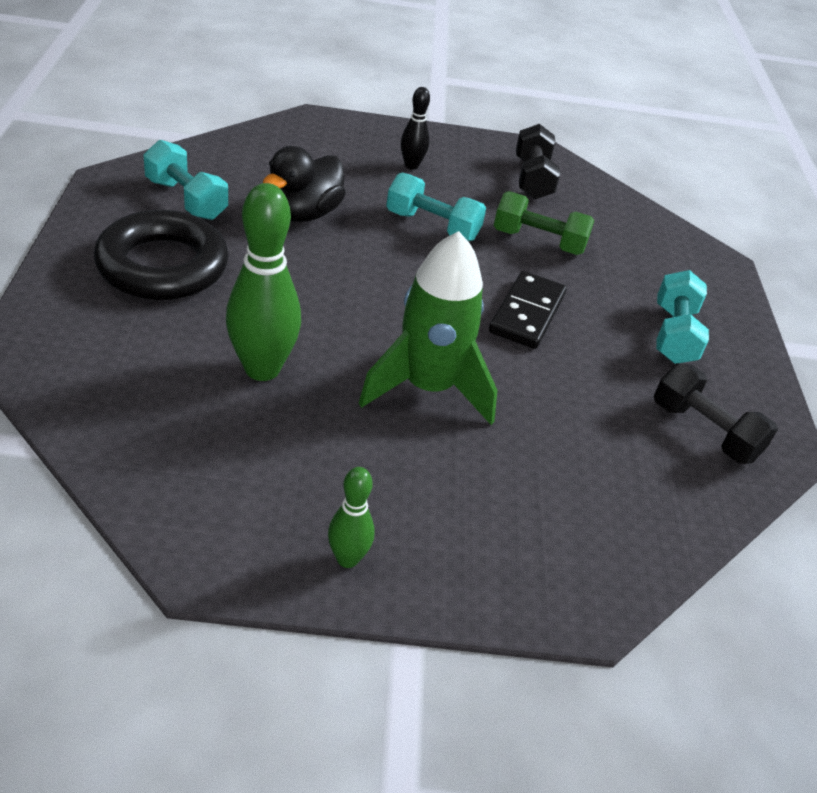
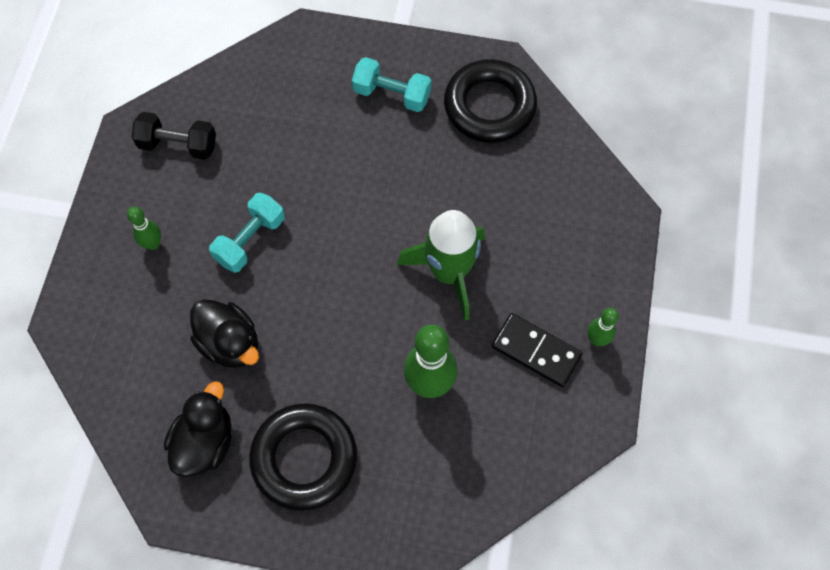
camera: 75 degrees left, 25 degrees up
(186, 199) = (205, 442): turquoise dumbbell -> black duck
(411, 165) = (153, 244): black bowling pin -> green bowling pin
(527, 313) = (367, 189): black domino -> black domino (536, 351)
(538, 241) = (274, 161): green dumbbell -> none
(704, 431) = (489, 106): black dumbbell -> black ring

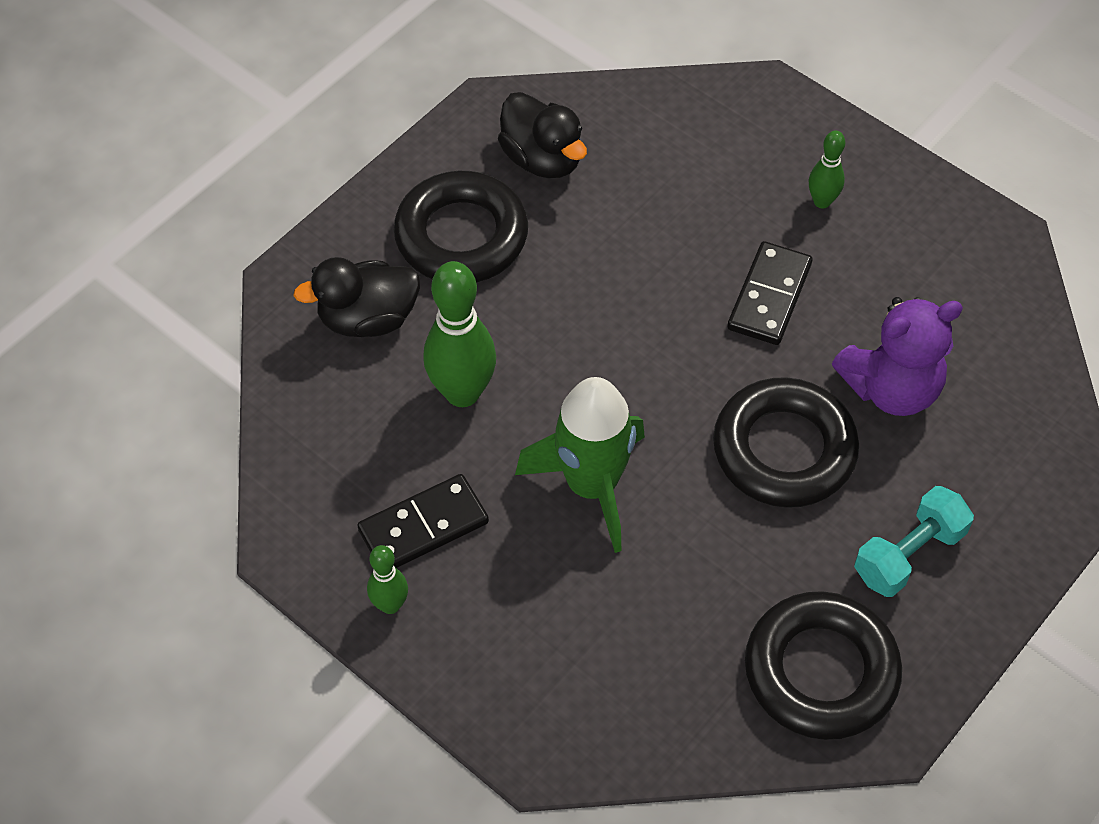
camera: 120 degrees right, 10 degrees down
(178, 145) = (955, 277): black dumbbell -> none
(230, 343) = (644, 224): black duck -> black duck (368, 319)
(250, 240) = (769, 296): turquoise dumbbell -> black domino
(283, 146) = (891, 388): none -> purple teddy bear
(361, 182) = (784, 450): none -> black ring

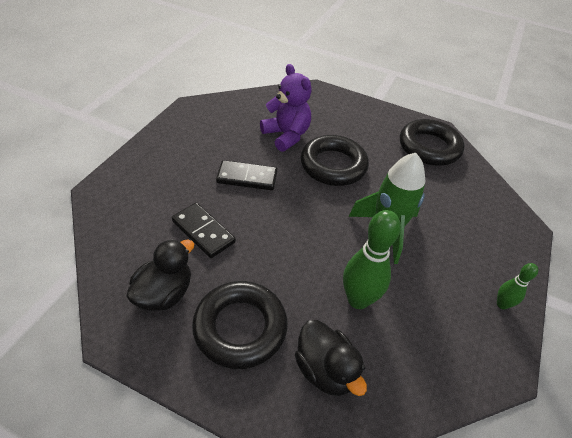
camera: 110 degrees left, 10 degrees down
(423, 526) = (450, 299): black domino -> black domino (203, 231)
(822, 201) = (180, 164): green bowling pin -> none
(908, 554) = (364, 127): turquoise dumbbell -> none

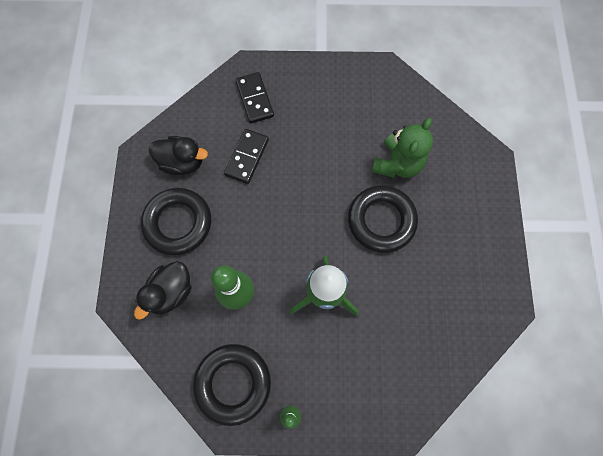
camera: 70 degrees right, 25 degrees up
(247, 177) = (322, 158): black domino -> black domino (255, 99)
(286, 135) = (397, 164): purple teddy bear -> green teddy bear
(429, 147) = (469, 303): black ring -> black ring (233, 383)

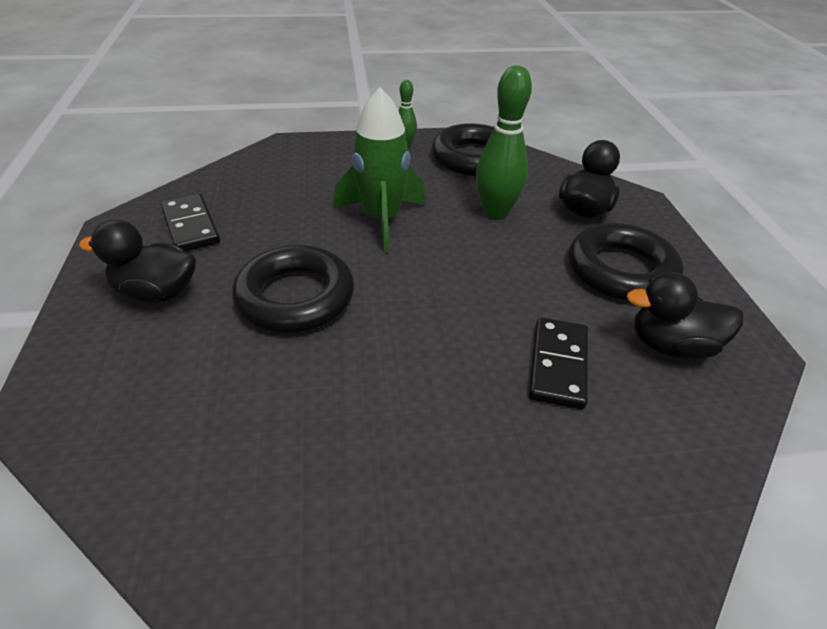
camera: 170 degrees right, 30 degrees down
(255, 99) = (596, 484): black domino -> black domino (190, 226)
(397, 164) = (255, 381): green teddy bear -> none
(462, 233) = (157, 293): none -> black duck

